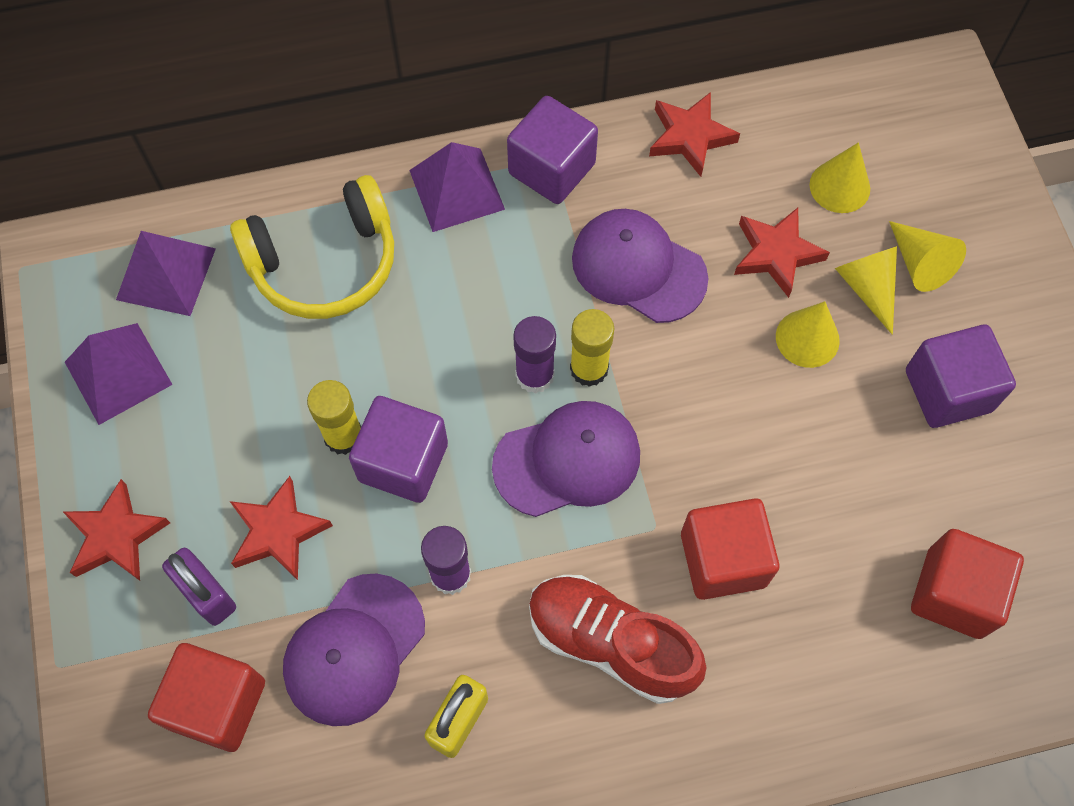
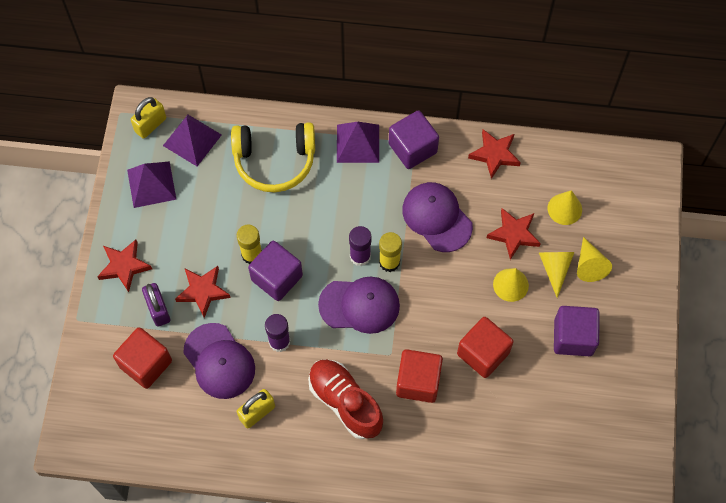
camera: 20 degrees right, 0 degrees up
(82, 271) = (150, 125): none -> yellow padlock
(354, 649) = (219, 361): purple cap -> purple cap turned 90 degrees counterclockwise
(954, 593) = (528, 439): red cube -> red cube (483, 353)

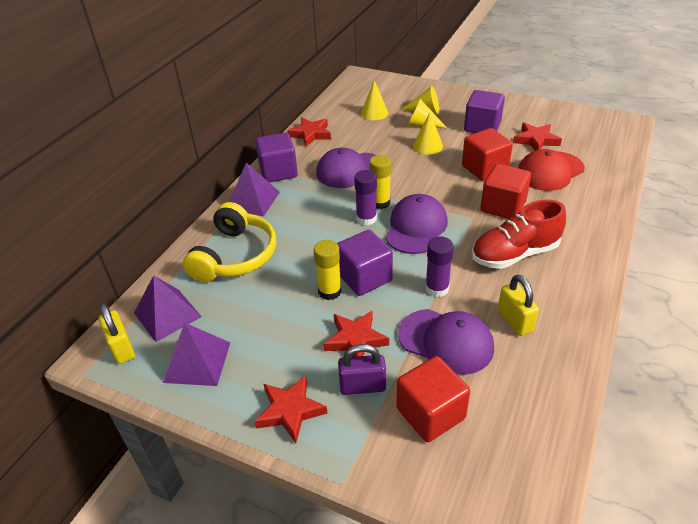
camera: 70 degrees left, 25 degrees down
(219, 361) = (446, 341): purple cap -> purple cap turned 45 degrees clockwise
(499, 423) = (549, 171): none -> red cap
(514, 234) = (384, 137): red star -> red star (536, 140)

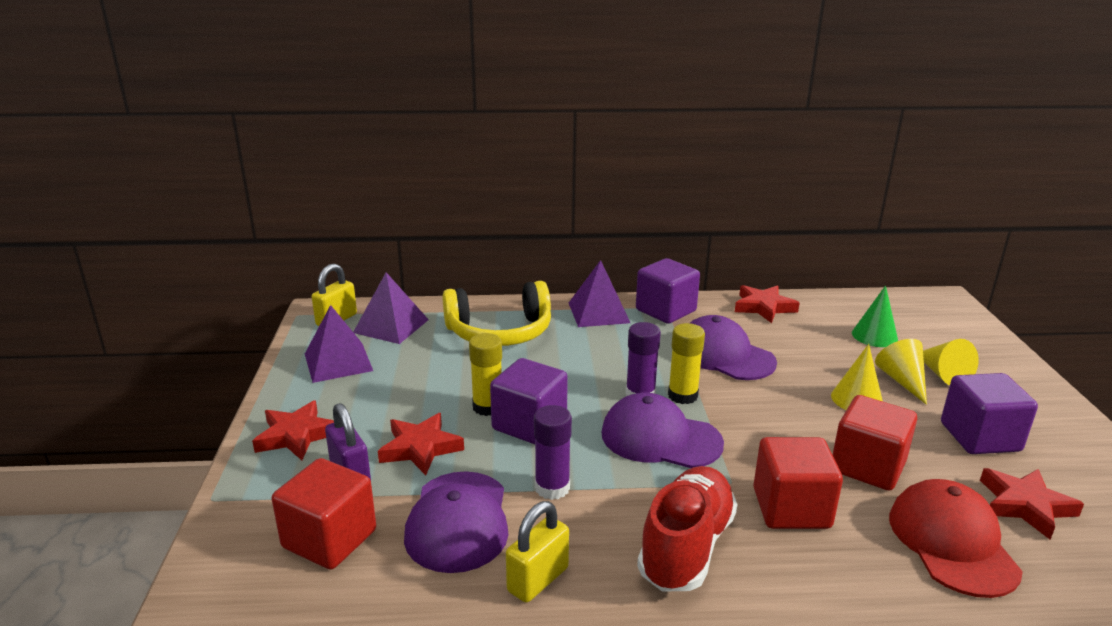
camera: 60 degrees right, 15 degrees down
(374, 113) = (874, 336): yellow cone -> green cone
(416, 227) = (660, 438): purple cap -> purple cap turned 150 degrees counterclockwise
(514, 254) = (686, 547): red shoe -> red shoe turned 75 degrees clockwise
(549, 171) = (952, 542): red cap -> red cap turned 60 degrees clockwise

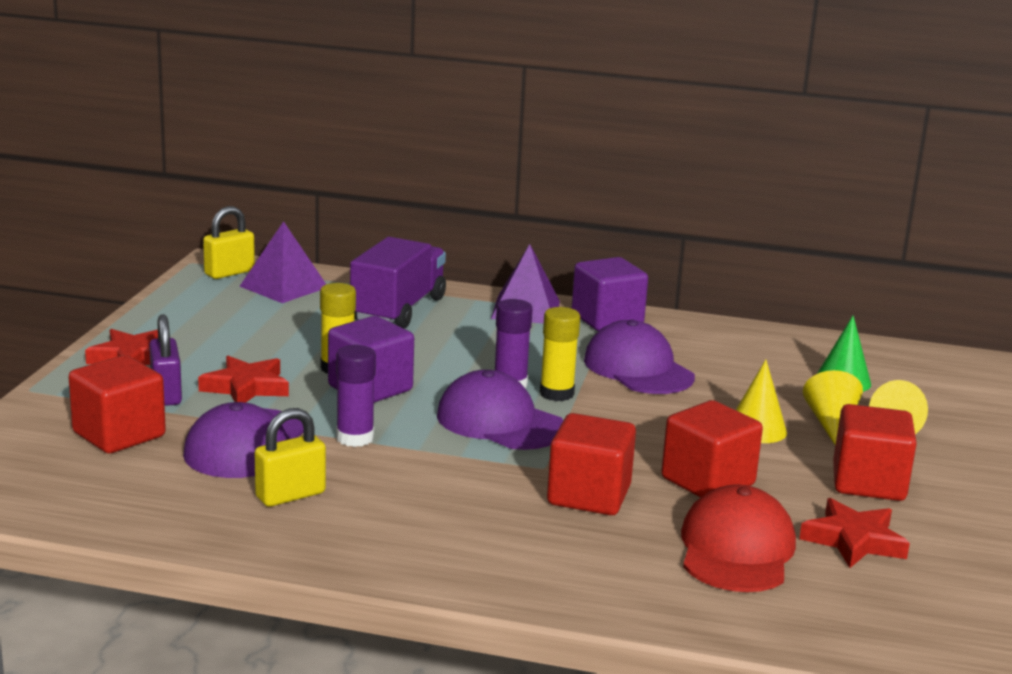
camera: 15 degrees right, 5 degrees down
(338, 362) = (209, 308): purple pyramid -> none
(500, 332) = (398, 310): yellow headphones -> purple truck
(686, 547) = (453, 501): red shoe -> none
(763, 307) = (731, 334): red star -> none
(980, 437) = (868, 483): purple cube -> red cube

